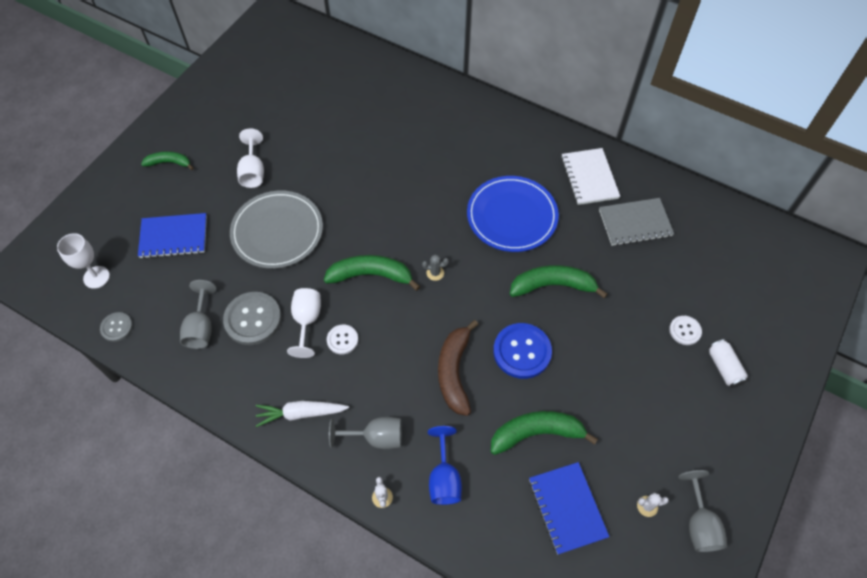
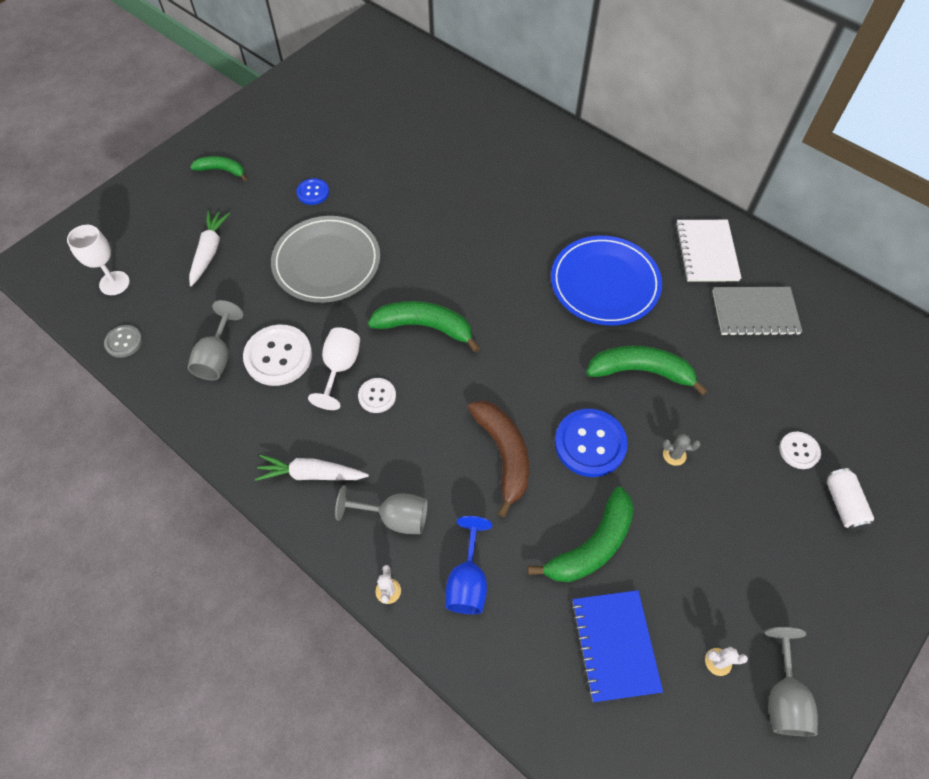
camera: 10 degrees right, 0 degrees up
(174, 237) = (209, 251): blue notebook -> white carrot
(253, 172) = (313, 192): white goblet -> blue button
(253, 319) = (278, 356): grey button -> white button
(435, 273) = (501, 335): grey cactus -> grey cactus (674, 455)
(454, 372) = (503, 455): brown banana -> brown banana turned 150 degrees clockwise
(536, 433) = (591, 546): green banana -> green banana turned 135 degrees clockwise

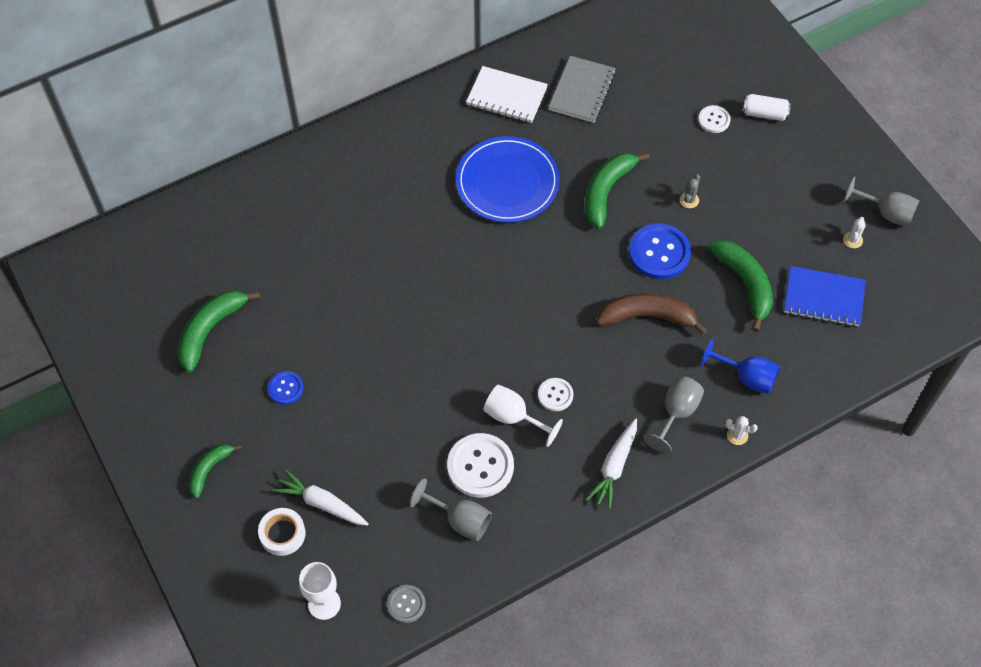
camera: 70 degrees left, 0 degrees up
(174, 234) = (282, 534): none -> white tape
(326, 262) = (384, 398): grey plate -> none
(425, 327) = (497, 336): green banana -> green banana (210, 330)

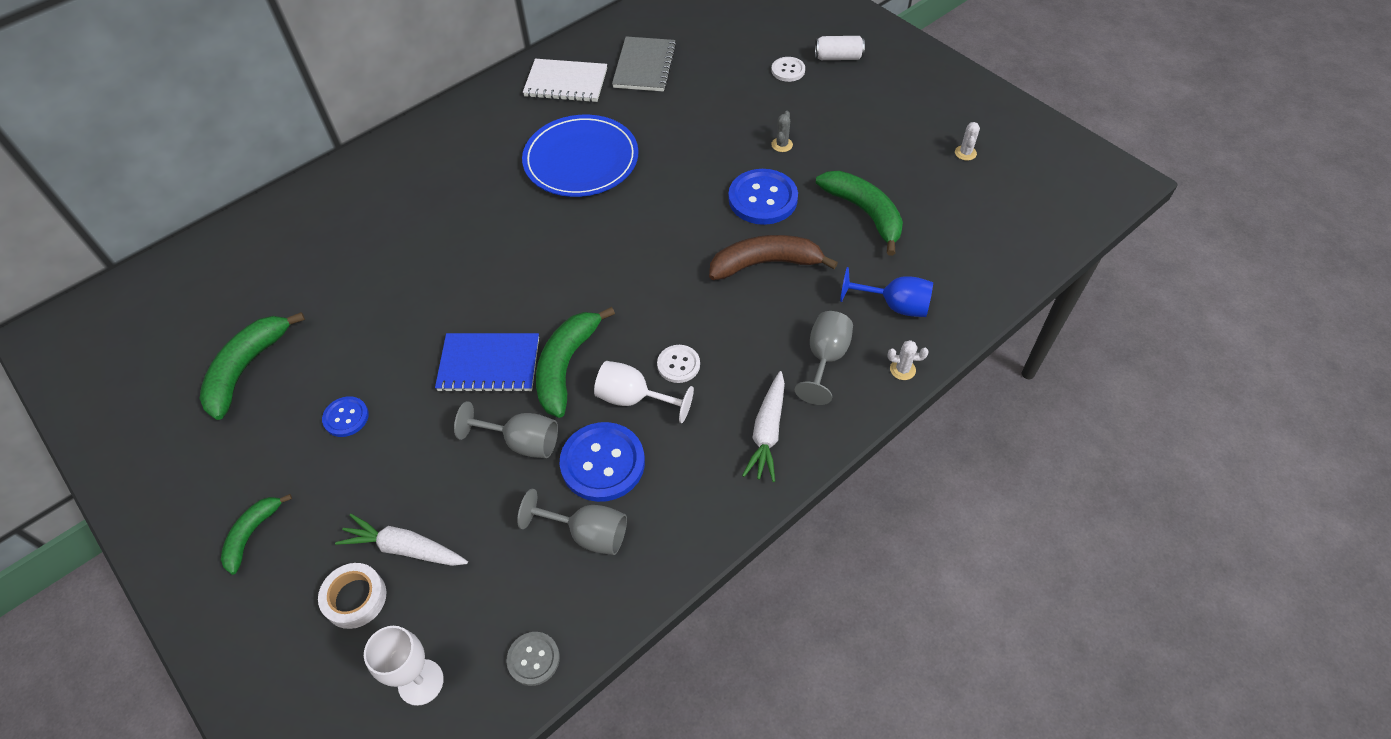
camera: 10 degrees left, 5 degrees down
(480, 466) = (603, 463): white button -> blue button
(606, 192) = (691, 151): green banana -> green banana (566, 366)
(823, 298) = (953, 212): blue notebook -> blue notebook (489, 364)
(886, 213) = (991, 123): grey goblet -> grey goblet (522, 442)

